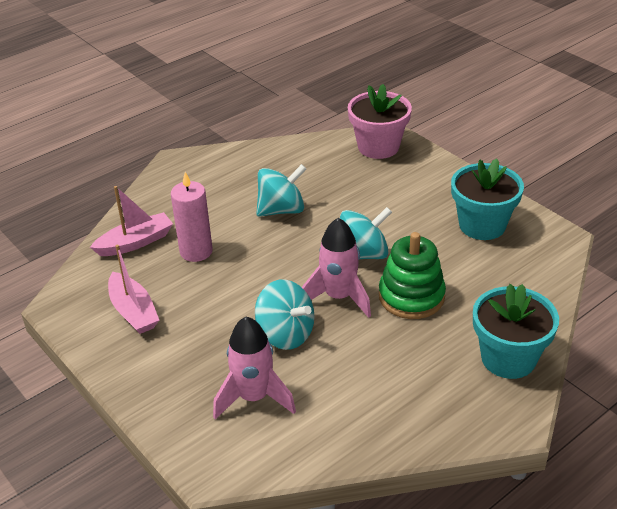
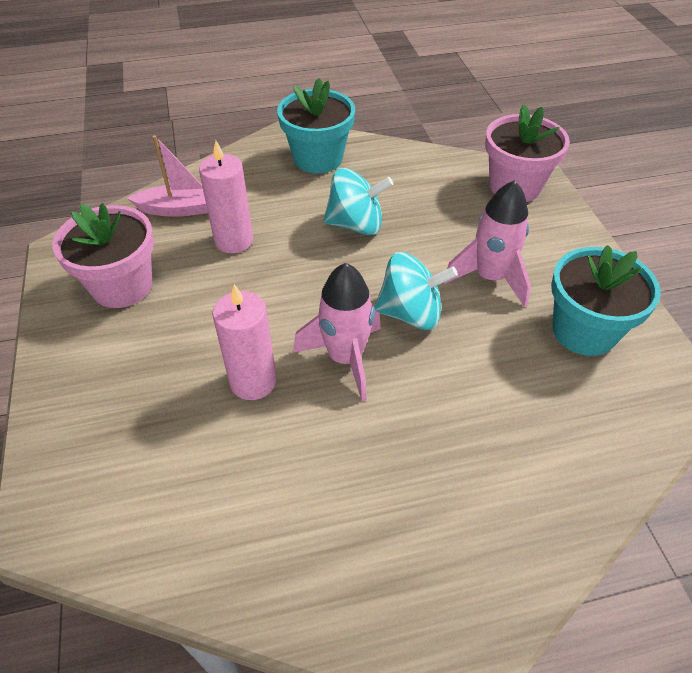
camera: 25 degrees right, 10 degrees up
(133, 311) = (122, 286): pink boat -> pink flower pot
(254, 397) = (159, 450): pink rocket -> pink rocket (490, 278)
(285, 334) = (253, 381): turquoise spinning top -> pink candle
(411, 296) = (432, 394): green stacking toy -> none
(508, 358) = (505, 545): turquoise flower pot -> turquoise flower pot (318, 158)

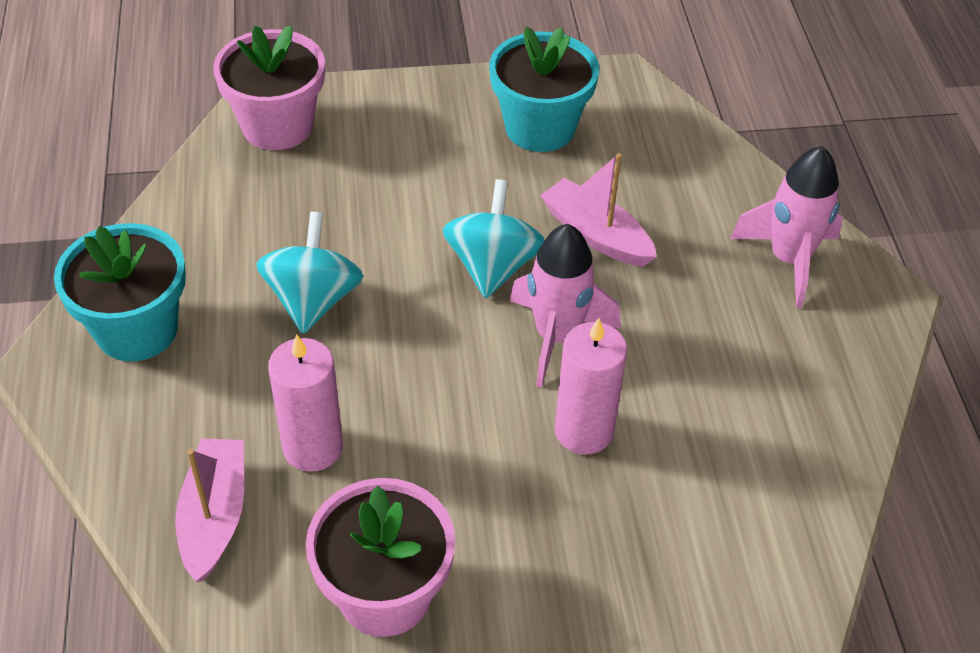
camera: 85 degrees left, 0 degrees up
(466, 378) = (596, 234): none -> pink boat
(490, 278) = (445, 185): pink rocket -> pink rocket (788, 260)

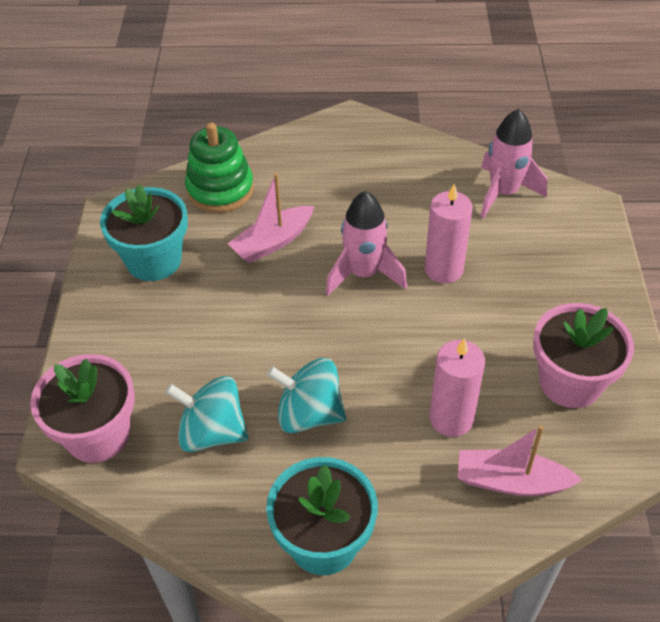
camera: 80 degrees left, 0 degrees up
(492, 266) = (293, 302): turquoise spinning top -> turquoise spinning top (212, 432)
(683, 170) = (220, 190): none -> green stacking toy
(788, 260) = (313, 154): pink rocket -> pink rocket (503, 193)

